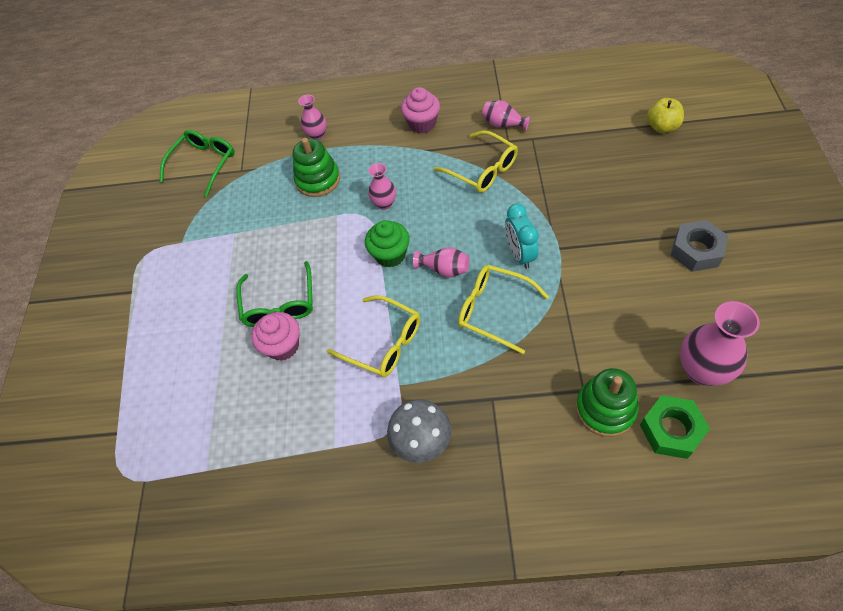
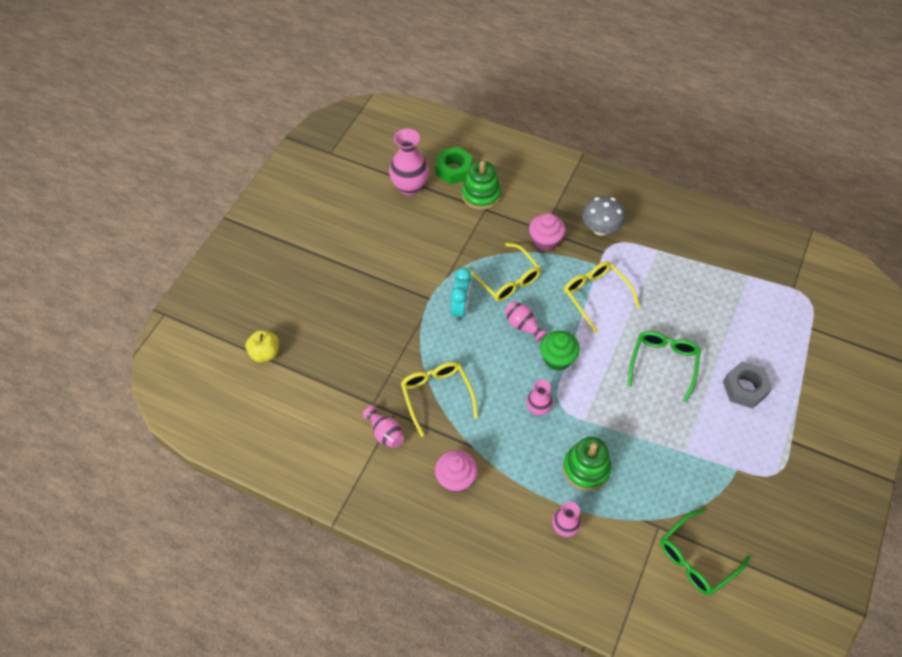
camera: 160 degrees left, 0 degrees up
(283, 346) = (671, 329): pink cupcake -> pink cupcake (545, 241)
(696, 251) = (343, 249): grey nut -> grey nut (745, 388)

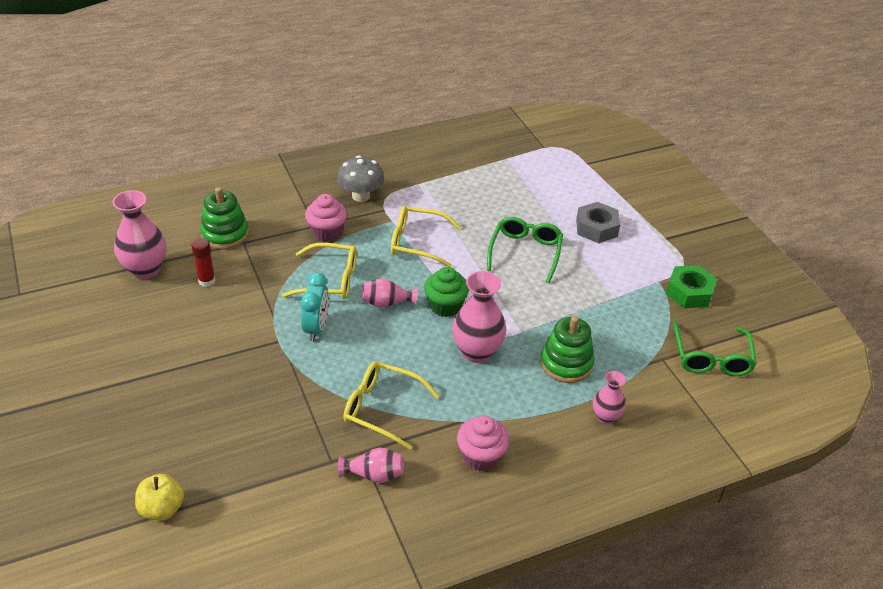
camera: 50 degrees left, 15 degrees down
(435, 222) = (207, 281): none -> red glue stick
(454, 170) = (174, 231): green nut -> green nut (689, 292)
(461, 308) = (316, 328): turquoise clock -> turquoise clock turned 45 degrees clockwise
(538, 409) = (477, 352): pink vase -> pink vase, size x1.73
(663, 364) = (525, 253): green glasses -> green glasses turned 45 degrees clockwise

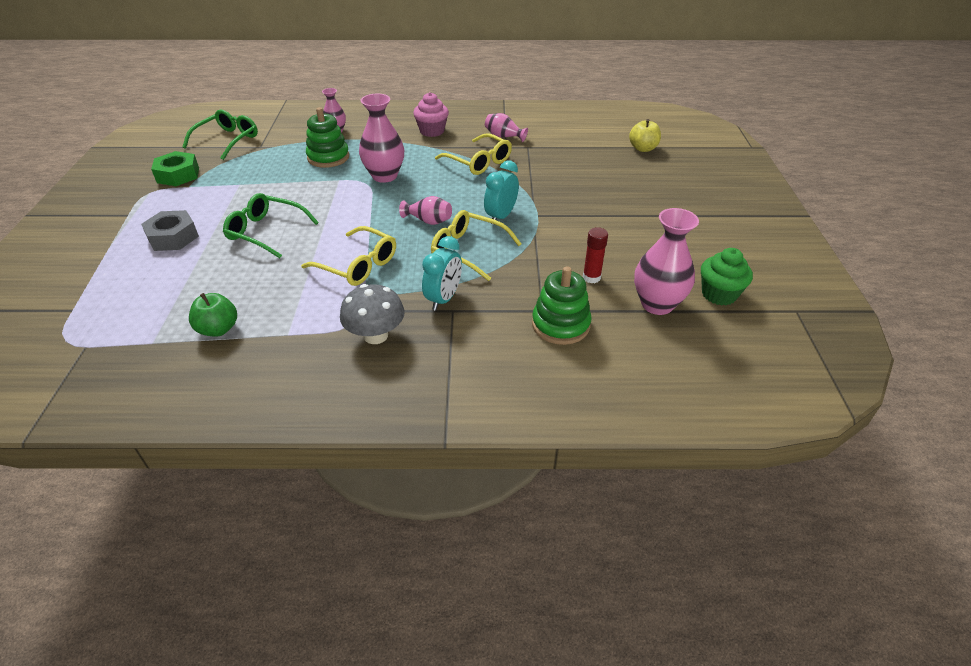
camera: 155 degrees left, 0 degrees up
(327, 232) = (444, 299): pink cupcake -> turquoise clock
(445, 306) = (381, 208): green cupcake -> green cupcake (719, 294)
(473, 175) = (218, 329): none -> green apple
(525, 253) = (266, 232): green glasses -> green glasses turned 75 degrees clockwise

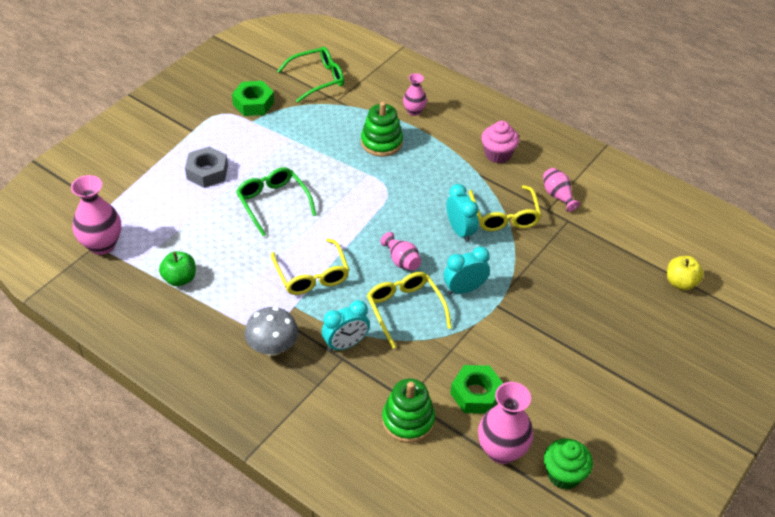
camera: 35 degrees right, 5 degrees up
(384, 176) = (409, 190): pink vase -> pink vase (102, 245)
(455, 184) = (460, 231): none -> turquoise clock
(591, 277) = (476, 394): red glue stick -> green nut

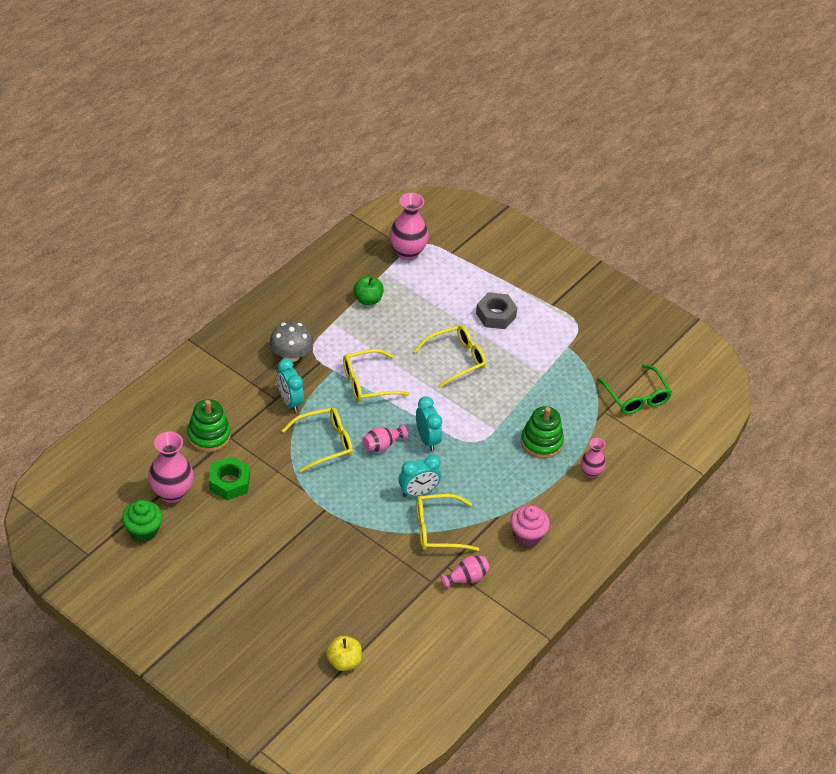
camera: 90 degrees right, 0 degrees up
(253, 103) = (594, 348): green nut -> none
(273, 203) = (456, 359): green glasses -> yellow glasses
(464, 289) = (345, 487): turquoise clock -> turquoise clock (427, 439)

